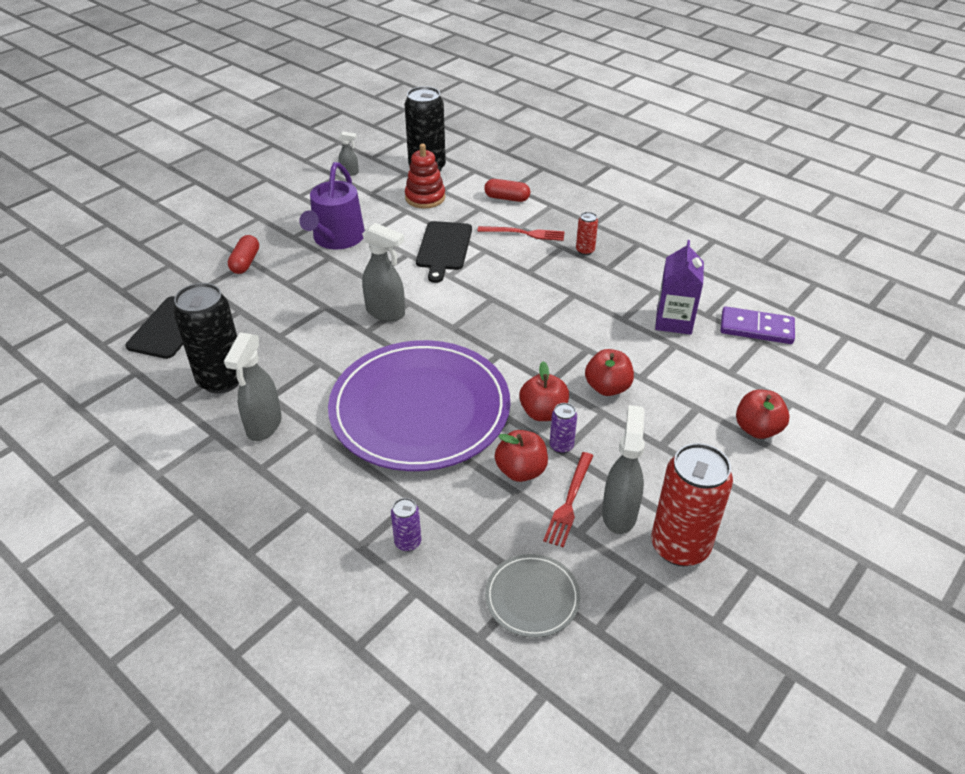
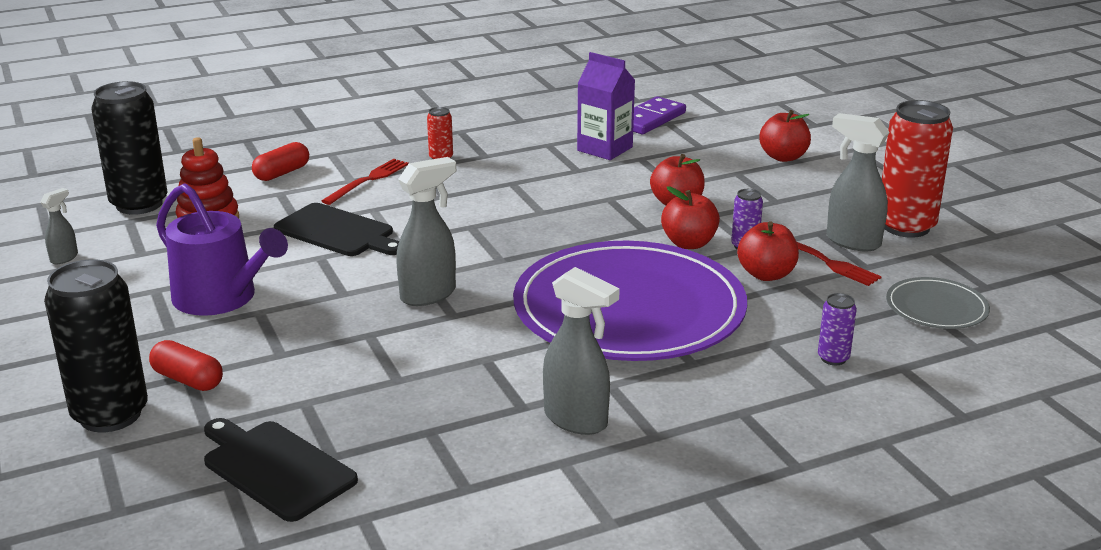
camera: 65 degrees left, 15 degrees down
(222, 379) = (451, 440): black can -> black can (110, 415)

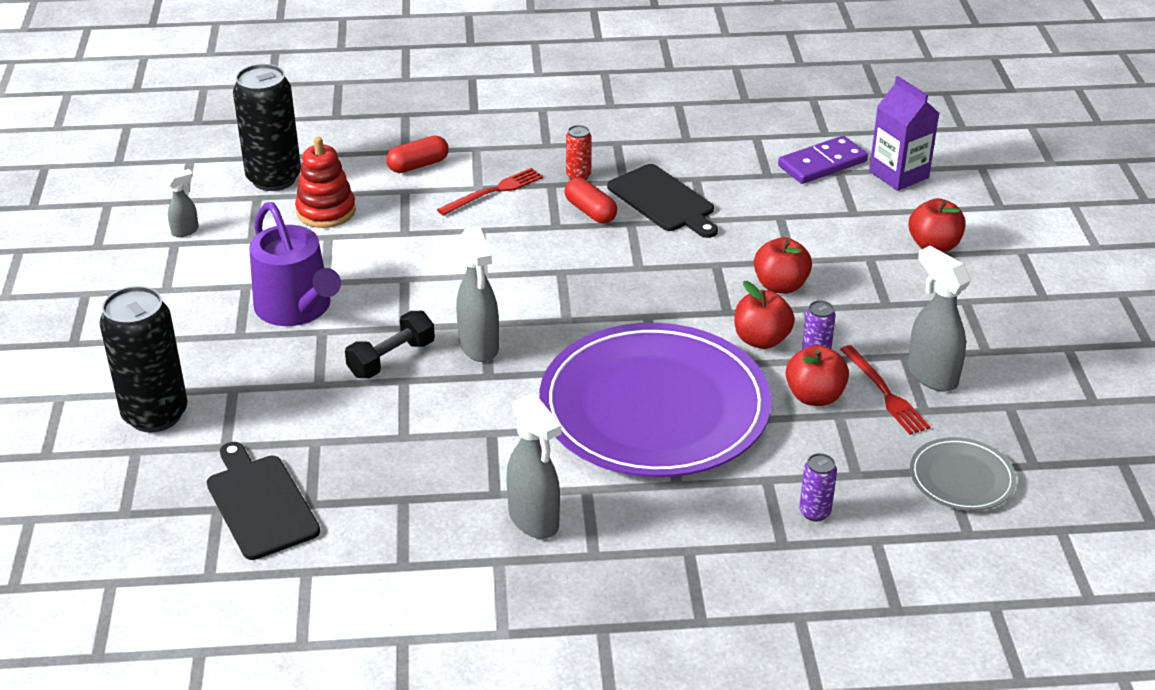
camera: 20 degrees right, 10 degrees up
(188, 380) = (231, 393): red capsule -> red capsule (590, 211)
(338, 232) = (434, 251): black cutting board -> black cutting board (663, 201)
(346, 320) = (391, 359): none -> black dumbbell
(429, 295) = (479, 346): grey spray bottle -> grey spray bottle turned 90 degrees clockwise
(605, 149) = (750, 196): purple carton -> purple carton (898, 174)
(906, 226) = (1003, 368): red can -> none

